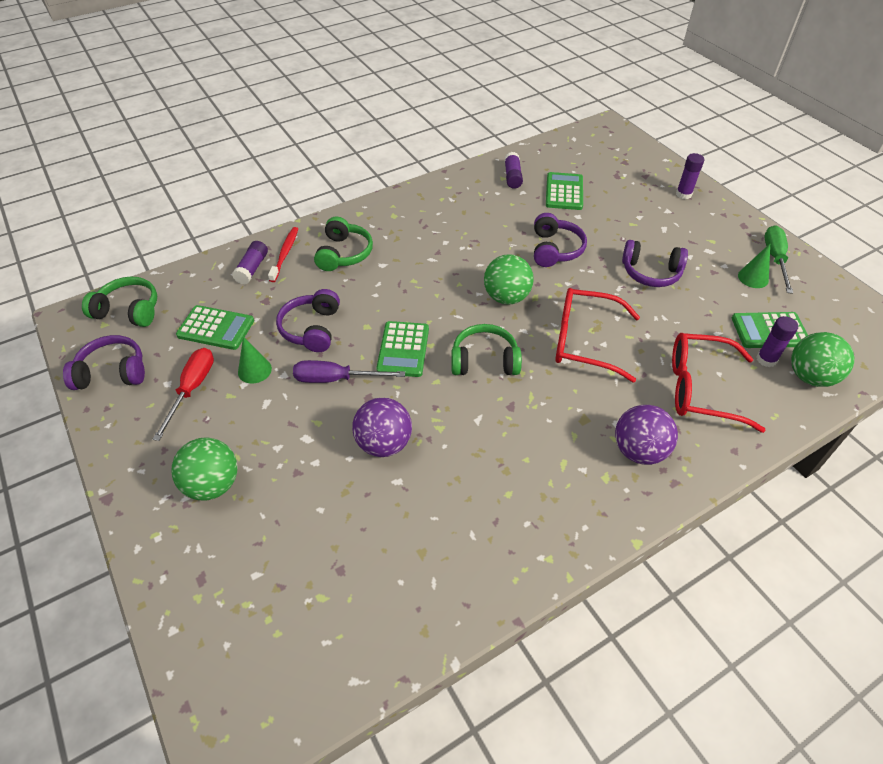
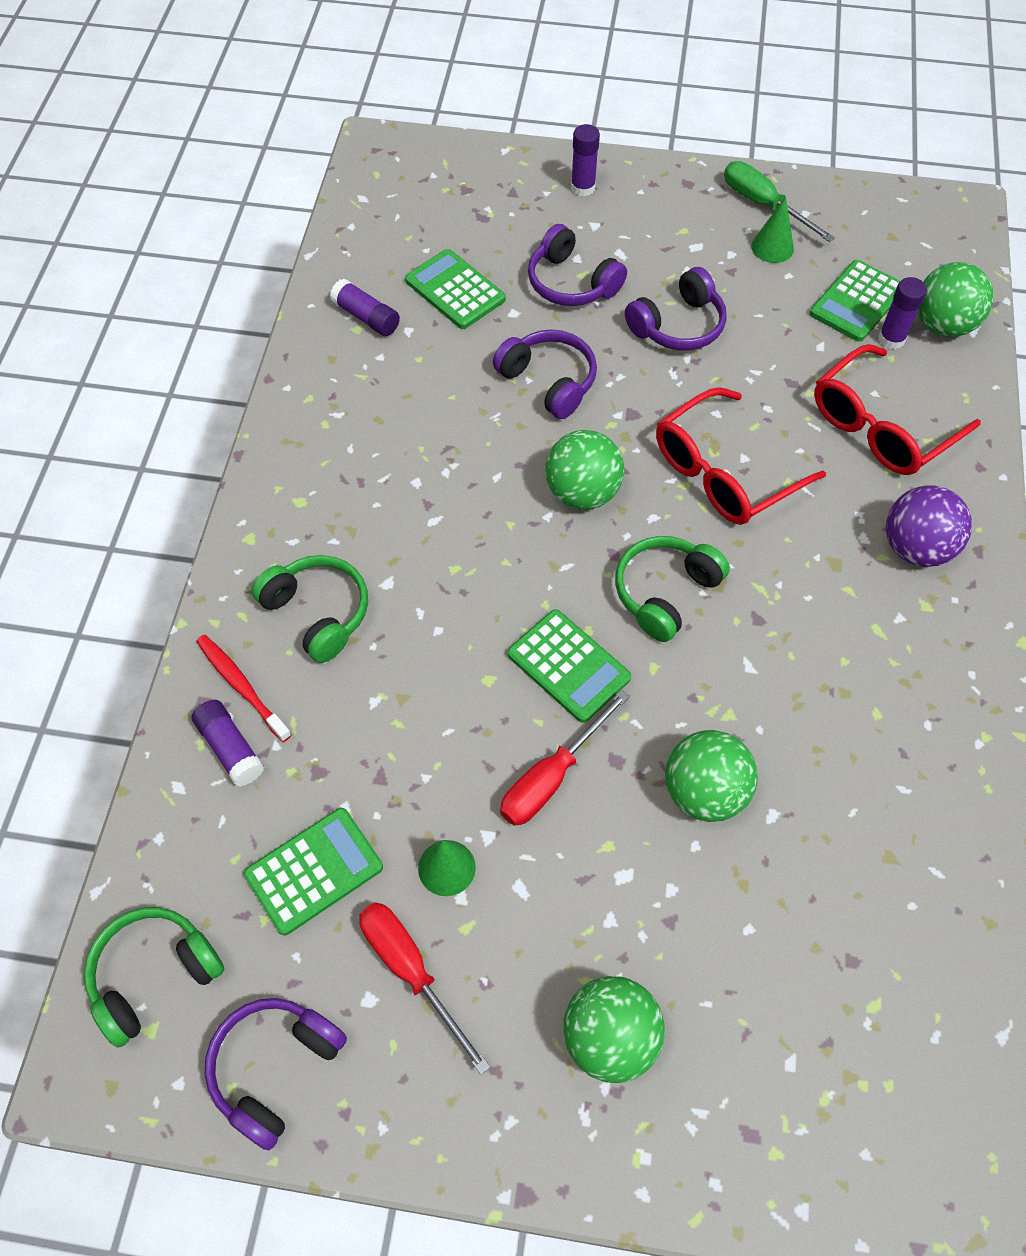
camera: 50 degrees left, 10 degrees up
(312, 329) = (432, 747): purple headphones -> purple headphones (571, 283)
(336, 379) = (552, 776): purple screwdriver -> red screwdriver
(384, 443) = (704, 791): purple ball -> green ball

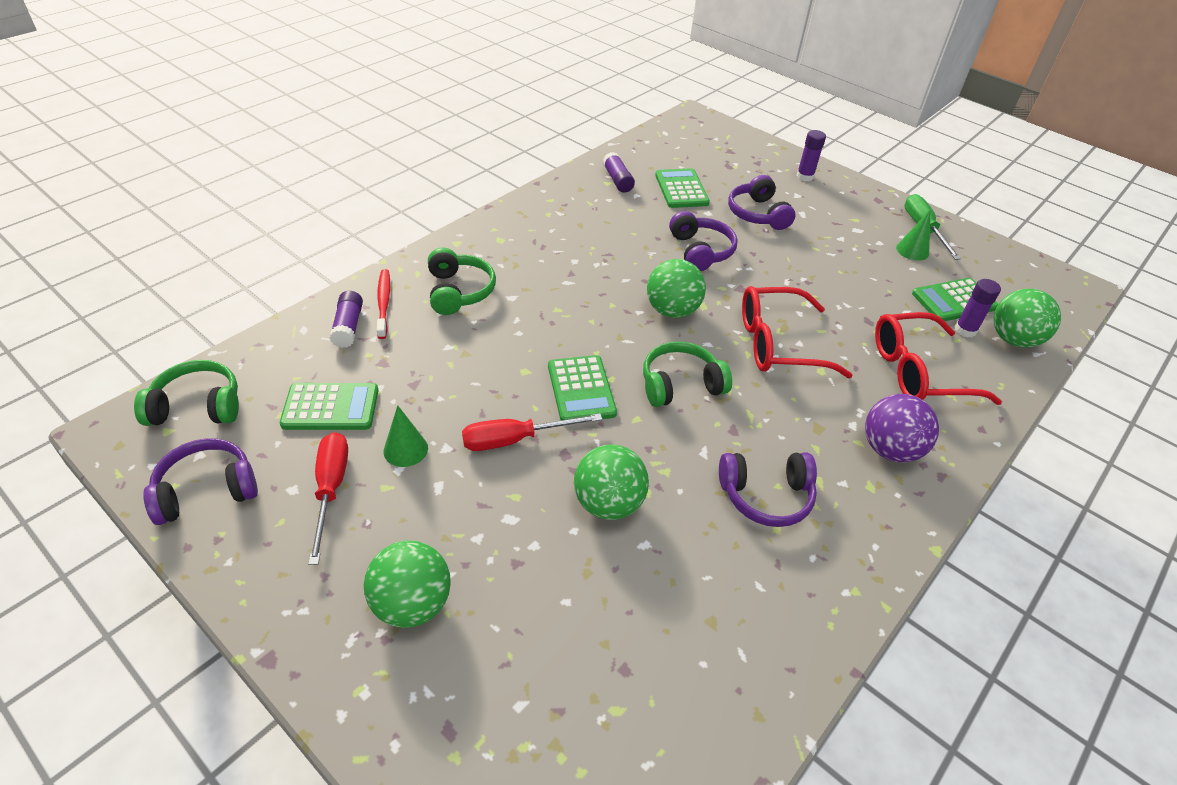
camera: 30 degrees right, 15 degrees down
(678, 325) = (811, 260): purple headphones -> purple headphones (766, 496)

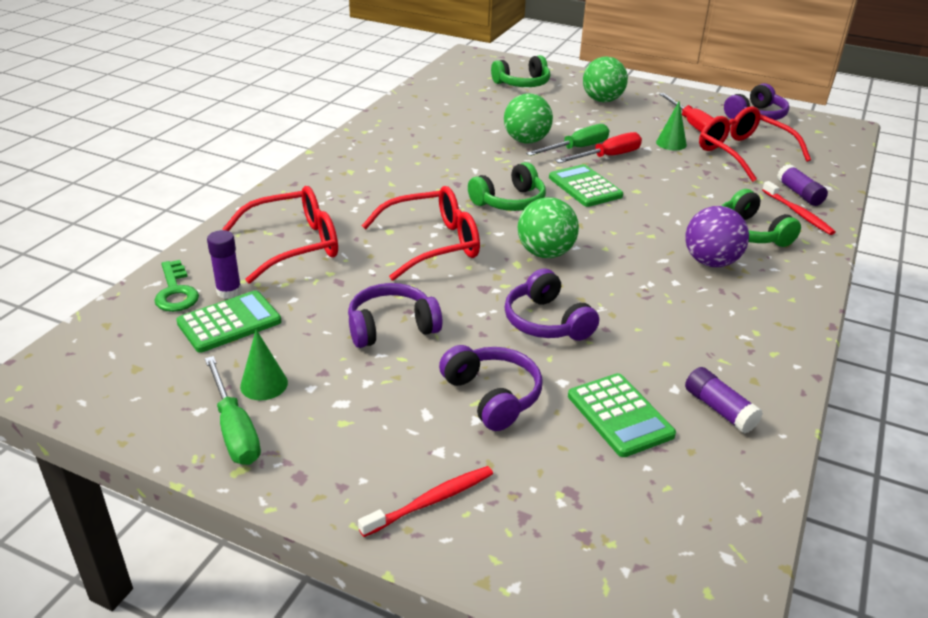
camera: 165 degrees right, 10 degrees down
(197, 406) = (821, 141): green headphones -> green headphones (522, 83)
(330, 407) = (743, 153): green calculator -> red glasses
(546, 467) = (576, 148): none -> green screwdriver
(766, 496) = (425, 157): purple headphones -> purple headphones (391, 327)
(805, 176) = (431, 501): purple glue stick -> red toothbrush
(890, 449) = (332, 191): purple ball -> purple ball (711, 262)
(1013, 339) = (175, 292): green ball -> green key

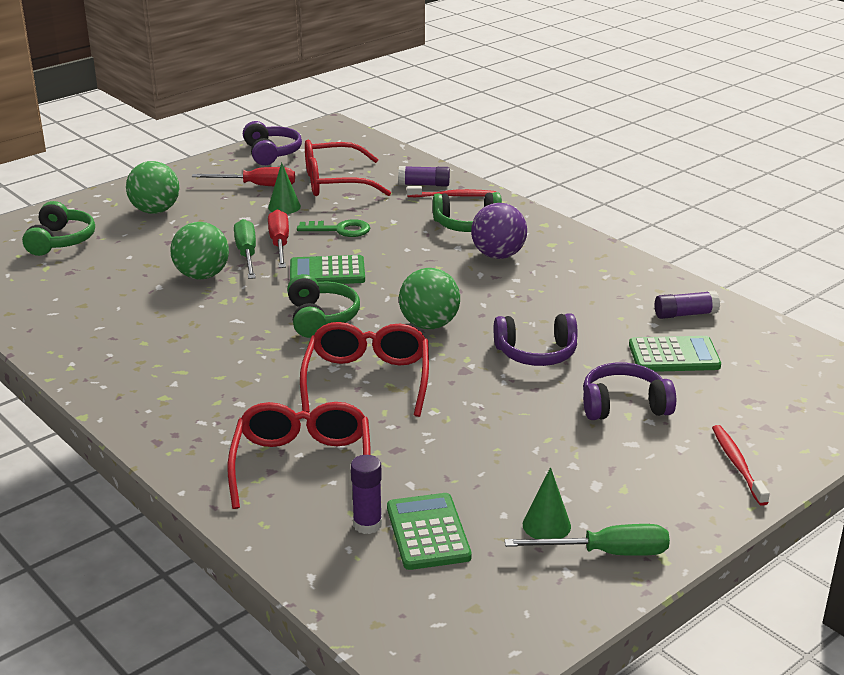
camera: 65 degrees left, 5 degrees down
(175, 292) = (341, 563): green key -> green key (340, 230)
(391, 327) = (496, 434): purple headphones -> none

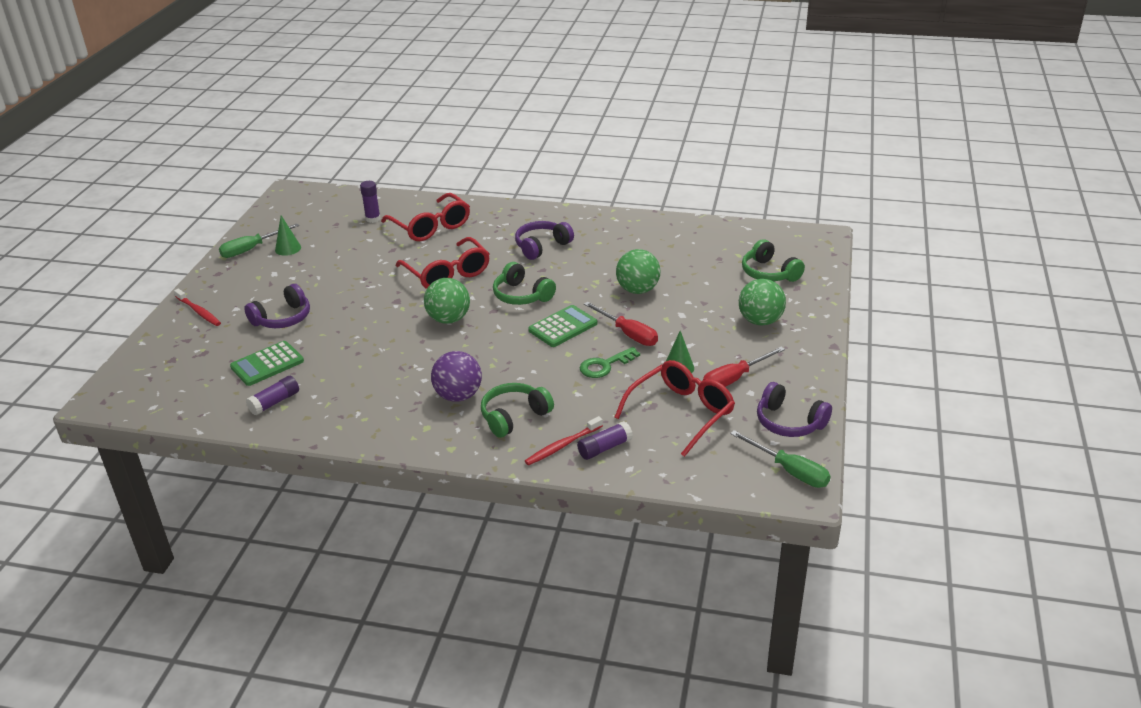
camera: 145 degrees right, 5 degrees up
(247, 254) = (636, 316): green screwdriver -> green screwdriver (789, 471)
(428, 532) = (342, 226): green calculator -> none
(536, 353) = (361, 329): purple headphones -> purple headphones (542, 246)

